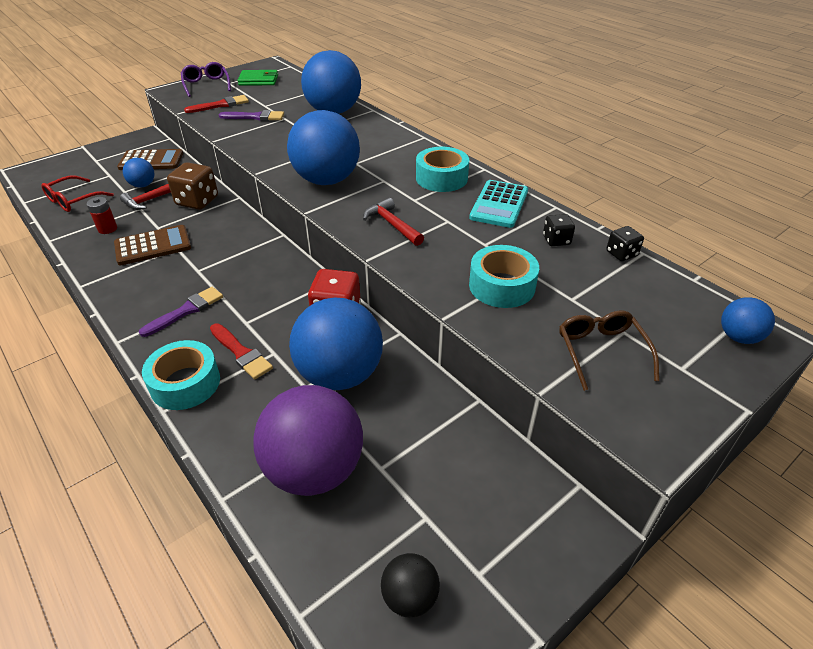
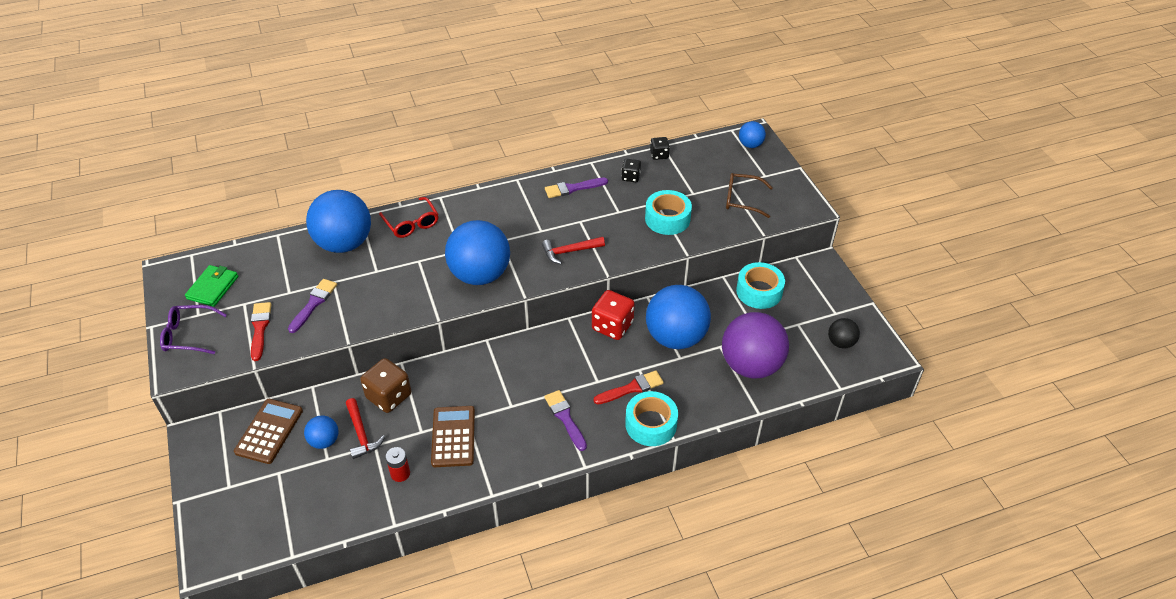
camera: 70 degrees left, 5 degrees up
(73, 200) = (319, 506): red glasses -> red glasses (412, 223)
(441, 178) = (517, 207): turquoise tape -> turquoise tape (759, 291)
(499, 204) = (573, 188): turquoise calculator -> purple brush

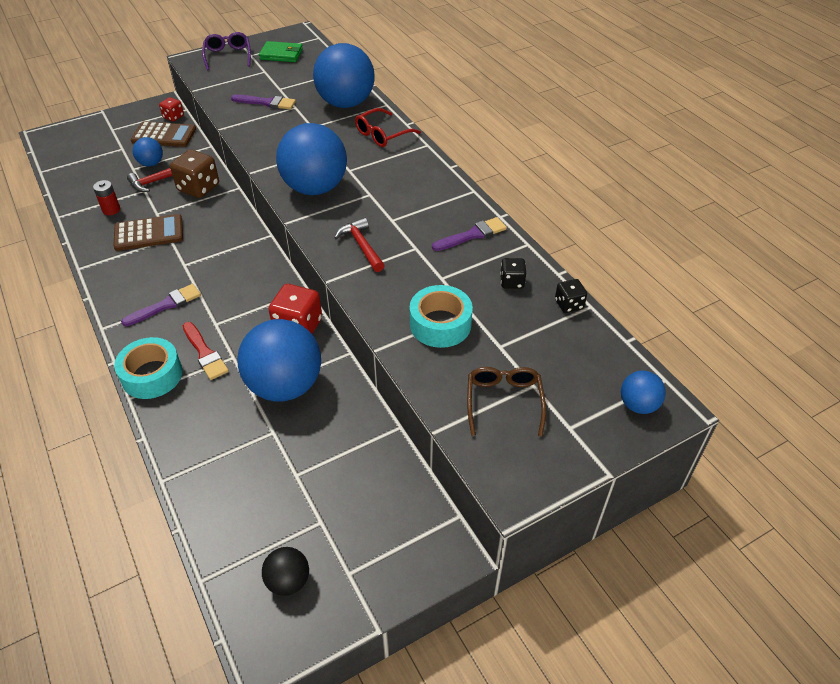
camera: 80 degrees right, 0 degrees up
(231, 423) = (173, 117): none -> red dice
(260, 328) = (236, 84): red brush -> none
(573, 188) = (472, 235): purple brush -> purple brush turned 90 degrees clockwise
(751, 365) = (241, 468): purple ball -> none
(759, 291) = (378, 470): turquoise tape -> none

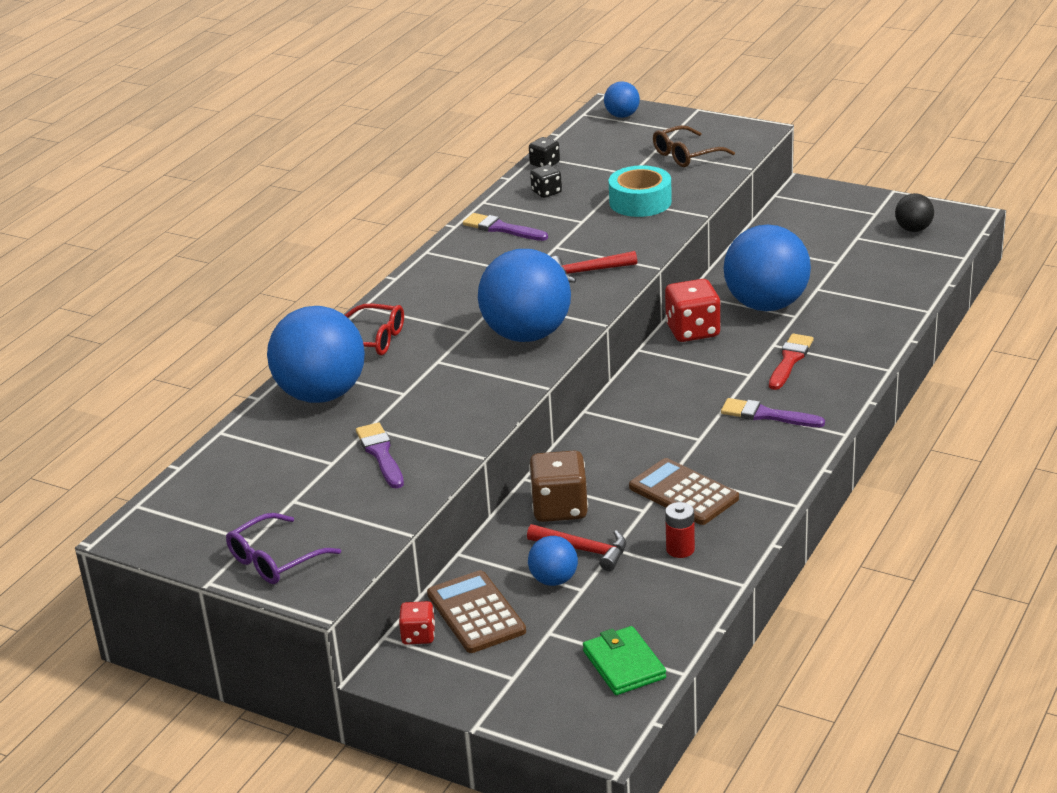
camera: 120 degrees left, 15 degrees down
(152, 375) = (851, 372): turquoise tape -> none
(281, 54) = (225, 512): green wallet -> green wallet (624, 664)
(362, 246) = (587, 271): red hammer -> red hammer turned 45 degrees clockwise

